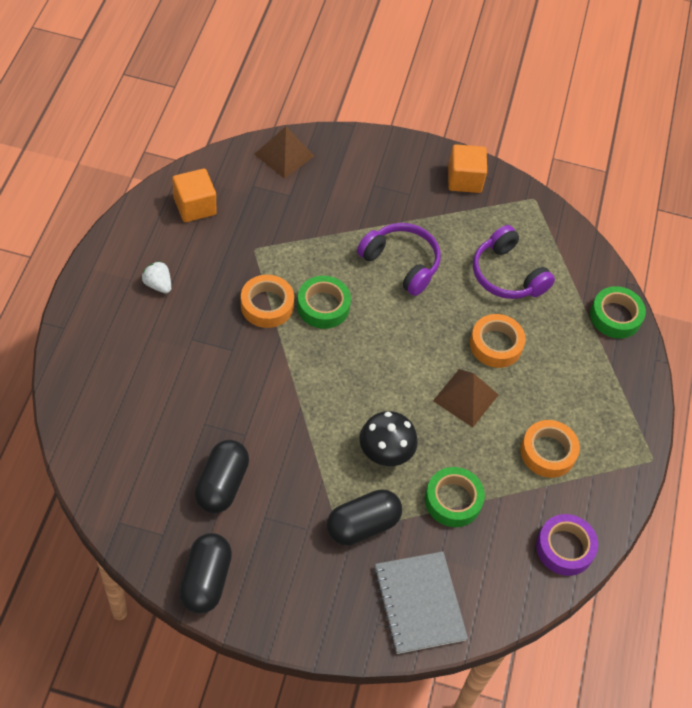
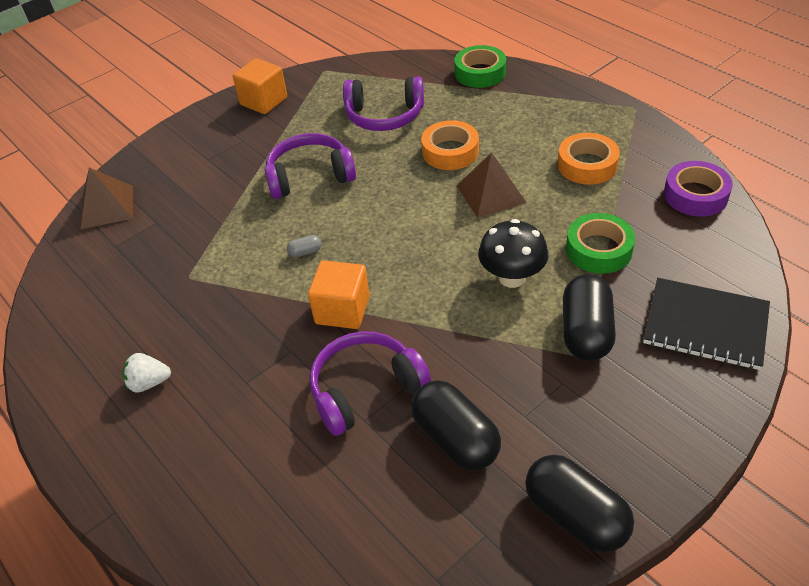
camera: 45 degrees left, 10 degrees down
(195, 206) = (87, 304): orange cube -> orange cube (342, 310)
(228, 411) = (365, 389): none -> purple headphones
(267, 305) = (264, 296): orange tape -> none
(323, 306) = (305, 252): green tape -> grey capsule
(419, 603) = (705, 325): grey notebook -> black notebook

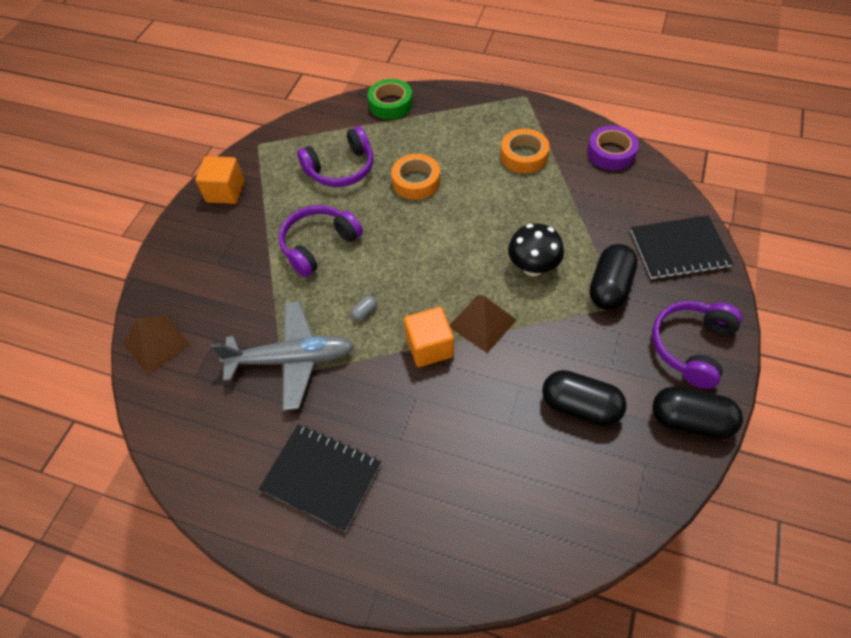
camera: 30 degrees left, 10 degrees up
(149, 383) = (321, 477): white strawberry -> black notebook
(206, 267) = (292, 359): none -> grey plane
(365, 389) = (493, 401): purple headphones -> purple headphones (691, 346)
(491, 194) = (471, 205): brown pyramid -> brown pyramid (482, 323)
(586, 332) = (610, 287): black capsule -> black capsule turned 45 degrees clockwise
(598, 249) = (576, 220): green tape -> none

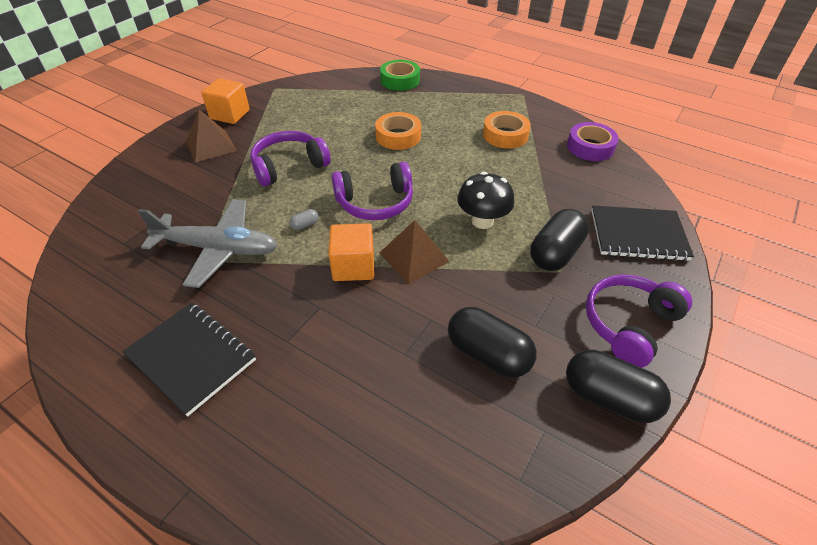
camera: 10 degrees right, 10 degrees down
(156, 344) = (106, 211): brown pyramid -> brown pyramid (210, 146)
(341, 169) = (336, 116): purple headphones -> purple headphones (375, 203)

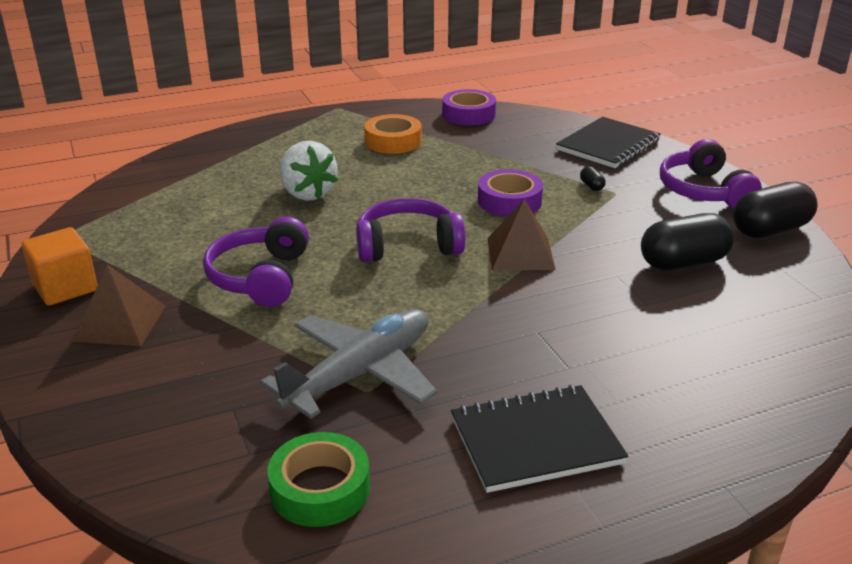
camera: 55 degrees left, 15 degrees down
(305, 225) = (390, 300): grey capsule -> none
(353, 266) = (496, 291): orange cube -> none
(375, 203) = (407, 245): purple headphones -> purple headphones turned 120 degrees counterclockwise
(398, 136) = (307, 193): orange tape -> white strawberry
(400, 80) = (197, 155): green tape -> green tape (320, 488)
(482, 221) = (509, 201): black mushroom -> purple tape
(555, 253) = (591, 186): black capsule -> black capsule, size x0.41

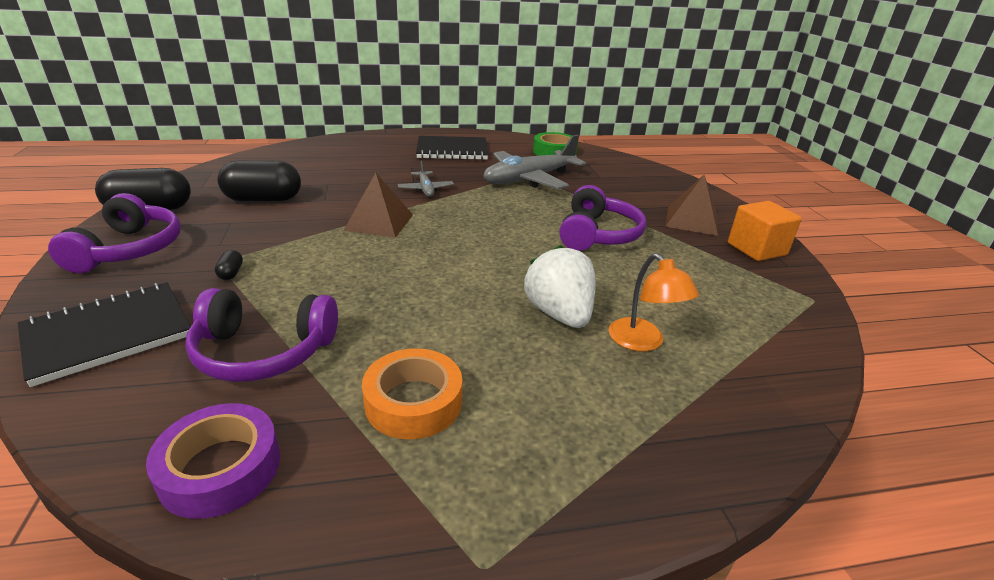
camera: 170 degrees left, 0 degrees up
(243, 184) = (642, 342): none -> orange lamp
(407, 245) = (469, 241): purple headphones -> purple headphones (263, 351)
(507, 317) = (426, 189): none -> grey plane
(509, 201) = (339, 269): purple tape -> none

